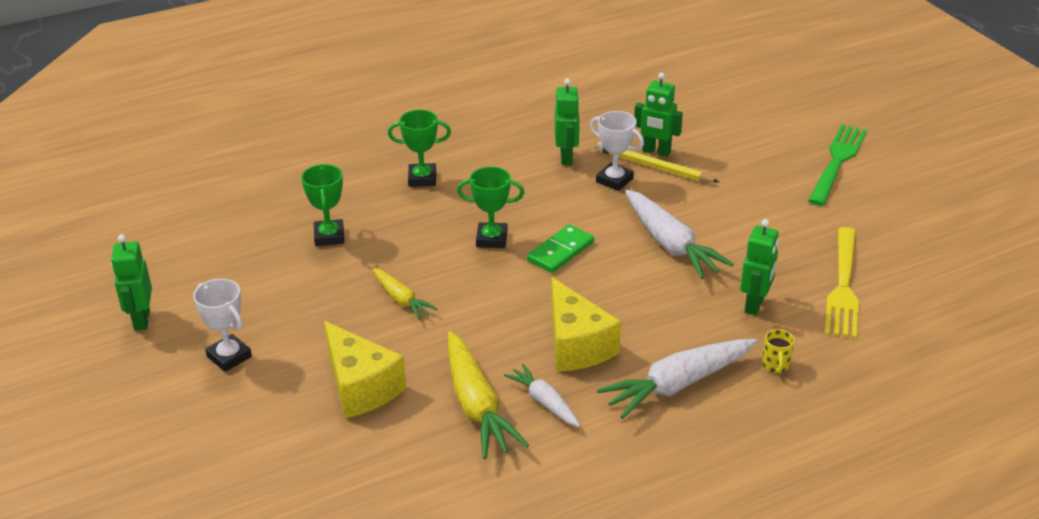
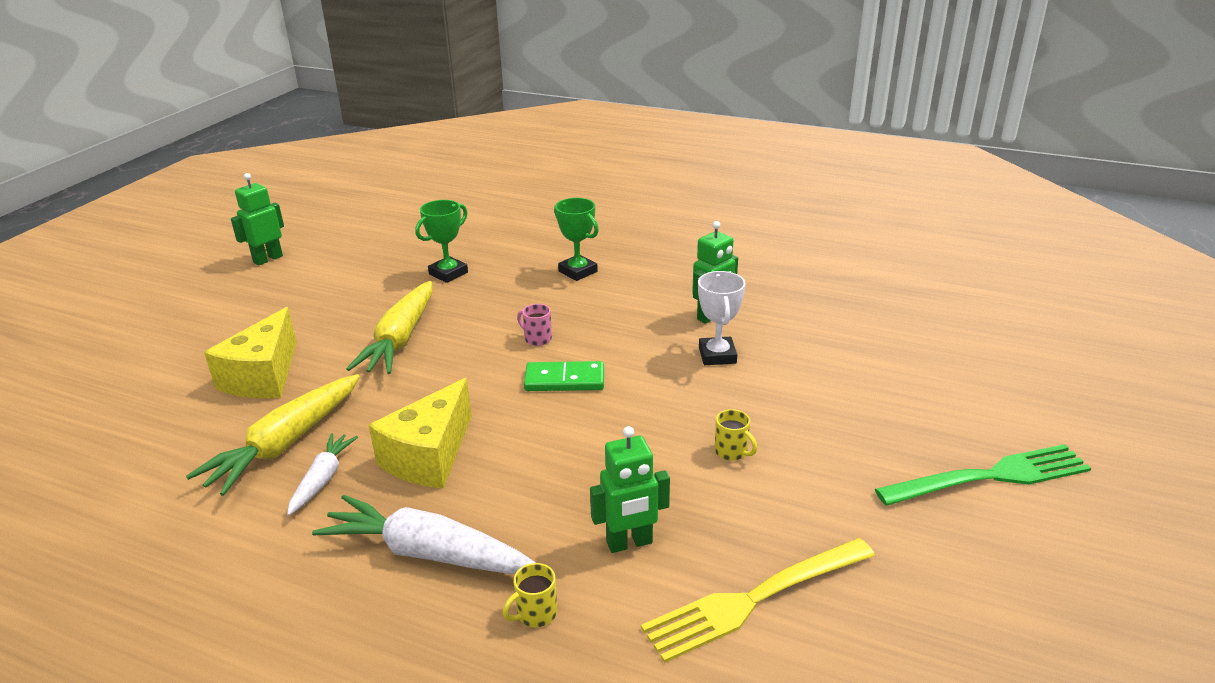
camera: 50 degrees right, 5 degrees down
(229, 357) = (254, 307): white trophy -> none
(401, 299) = (400, 339): yellow carrot -> yellow carrot, size x1.76
(492, 239) = (537, 339): green trophy -> pink mug
(653, 167) = (774, 365): yellow pencil -> none
(656, 152) = (801, 355): green robot -> none
(670, 244) = (661, 435): white carrot -> none
(718, 228) = (732, 452): none -> yellow mug

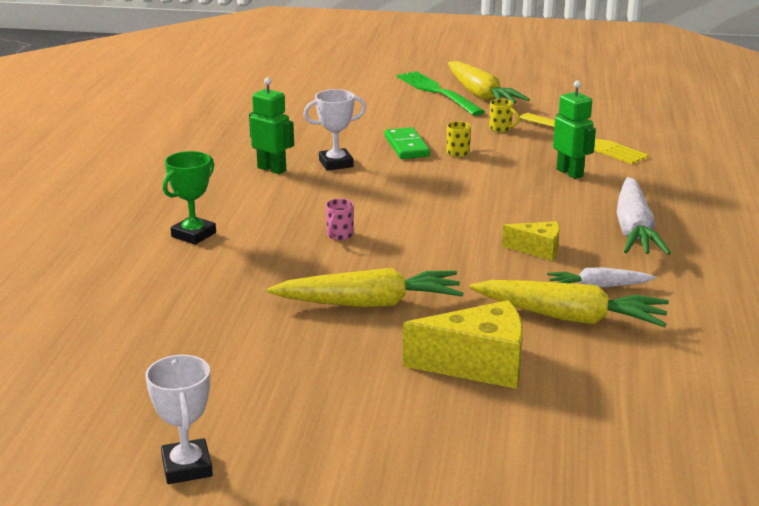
camera: 105 degrees left, 5 degrees down
(268, 259) = (187, 467): green robot -> white trophy
(429, 456) = (538, 250): yellow cheese -> yellow cheese, size x0.57
(448, 273) = (210, 307): green trophy -> none
(535, 613) = (649, 190): yellow mug -> yellow mug (501, 128)
(564, 380) = (401, 214): green domino -> green domino (406, 146)
(983, 524) = (480, 95): none -> yellow carrot

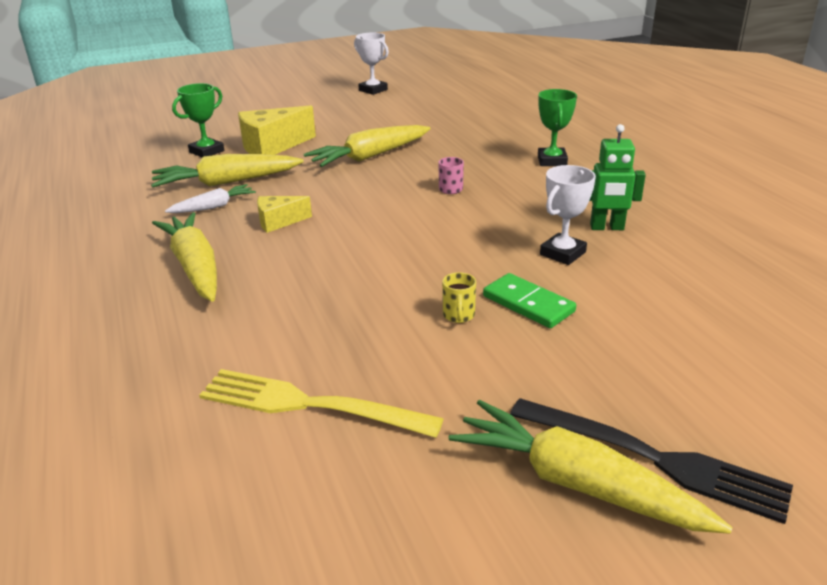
camera: 150 degrees right, 5 degrees up
(437, 92) = (653, 458): green fork -> black fork
(501, 128) = (451, 387): yellow mug -> none
(570, 173) = (297, 326): green robot -> none
(577, 387) = (206, 151): none -> green trophy
(634, 230) = (195, 267): white carrot -> yellow carrot

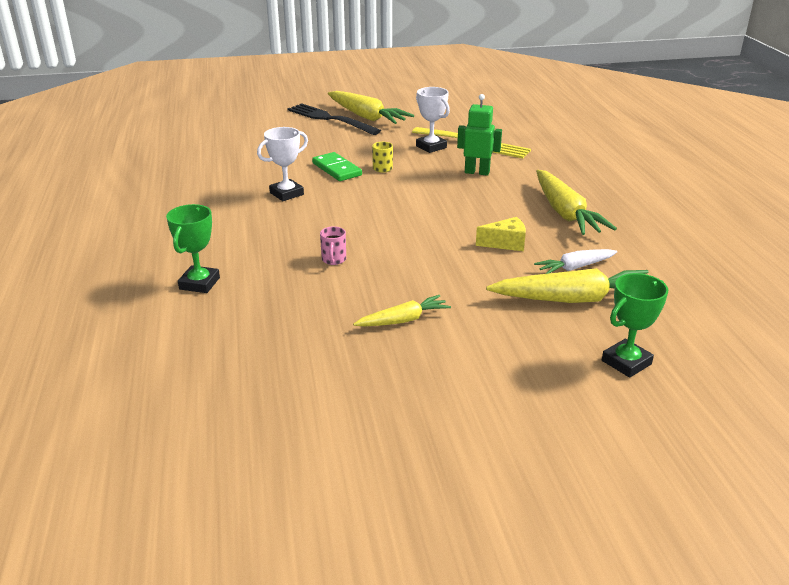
camera: 170 degrees left, 0 degrees up
(272, 146) = (534, 360): yellow cheese -> none
(370, 156) = (403, 320): yellow carrot -> yellow carrot, size x0.57
(373, 90) = (347, 534): white trophy -> white trophy (431, 147)
(607, 227) = (233, 208): green robot -> green robot (477, 172)

